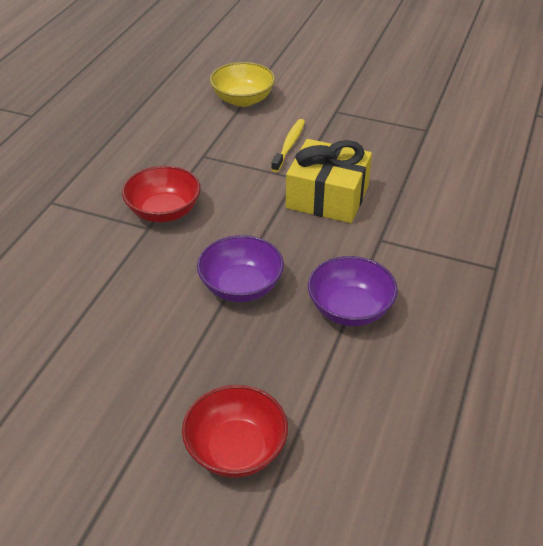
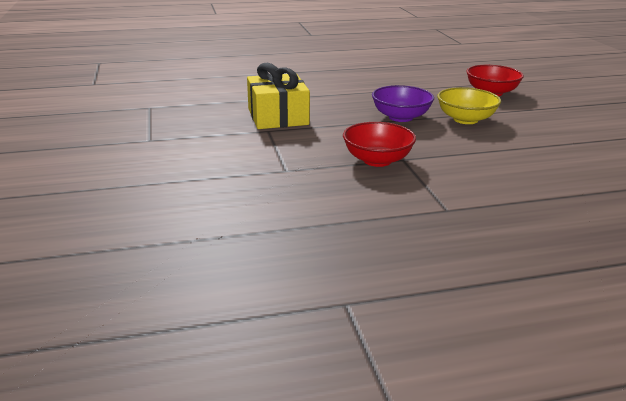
camera: 125 degrees left, 15 degrees down
(243, 99) = (166, 183): yellow bowl -> yellow bowl (465, 119)
(289, 145) = (226, 143): yellow toothbrush -> none
(350, 309) = (369, 92): purple bowl -> none

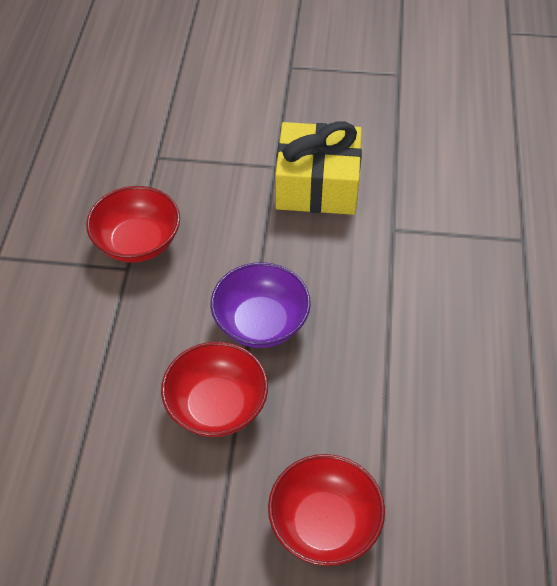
camera: 110 degrees right, 25 degrees up
(465, 119) = (216, 405): yellow bowl -> red bowl

